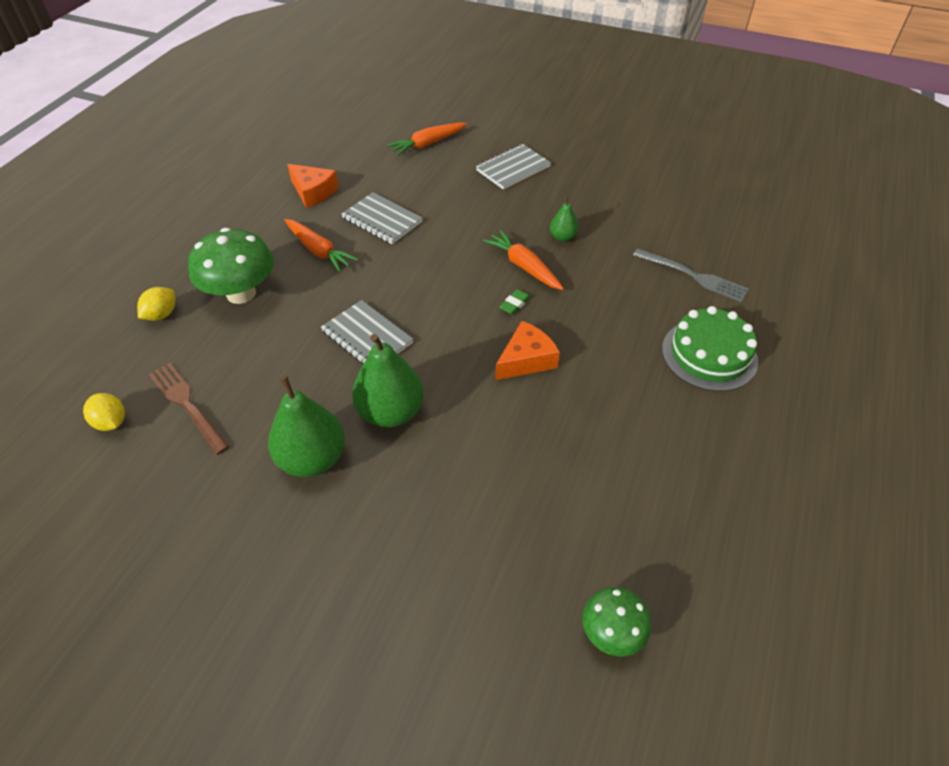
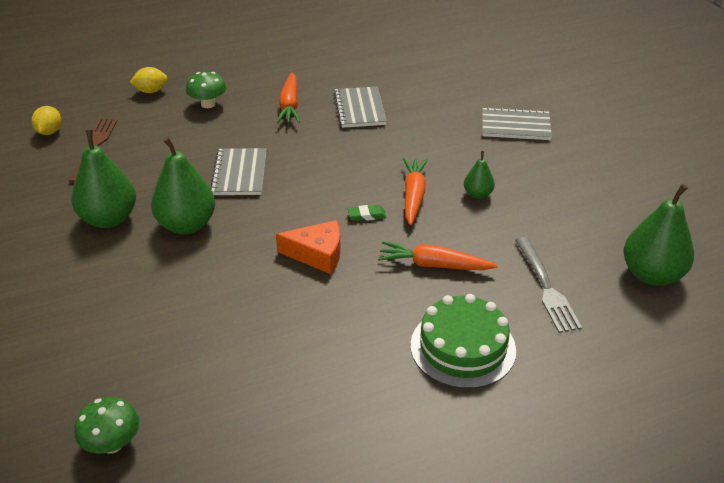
camera: 45 degrees right, 10 degrees down
(241, 293) = (208, 104): green mushroom -> green mushroom, size x0.58
(313, 192) = (341, 67): orange cheese -> none
(428, 144) = (473, 76): orange carrot -> orange carrot (434, 265)
(731, 226) = (652, 275): none -> green pear

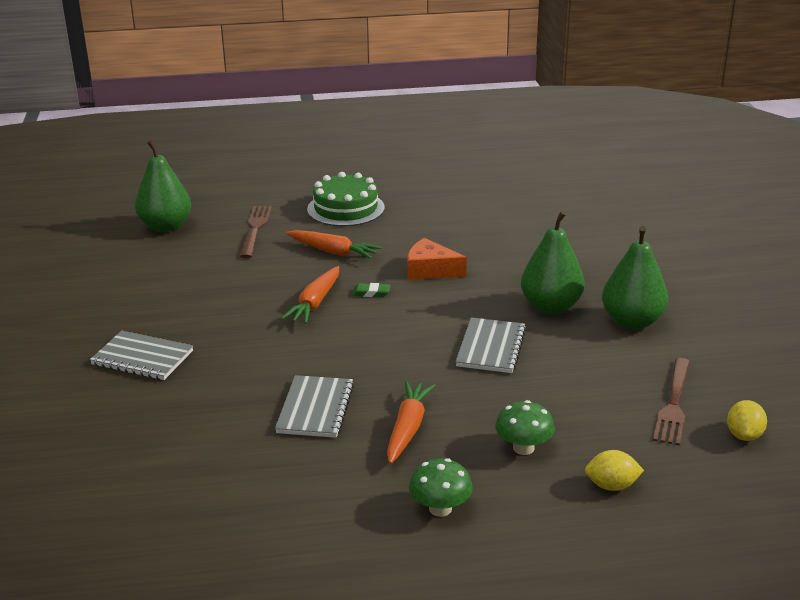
camera: 165 degrees left, 10 degrees down
(112, 444) = (596, 196): green mushroom -> green mushroom (440, 508)
(478, 194) = (251, 296): green pear -> none
(546, 288) = (255, 229): grey fork -> brown fork

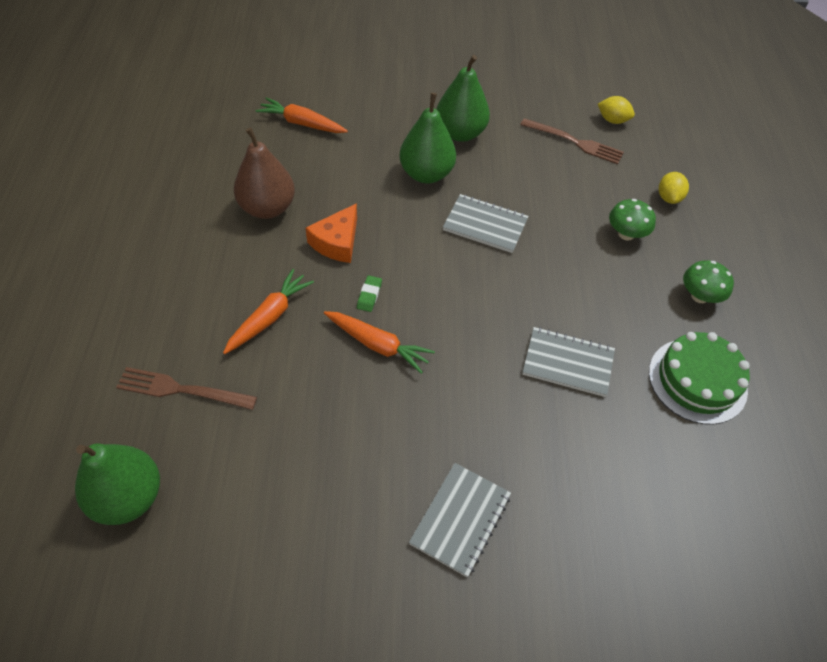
camera: 85 degrees left, 25 degrees up
(345, 208) = (165, 293): green cake -> green cake (697, 380)
(408, 428) = (599, 300): orange carrot -> orange carrot (302, 123)
(458, 233) = (267, 208): none -> brown pear

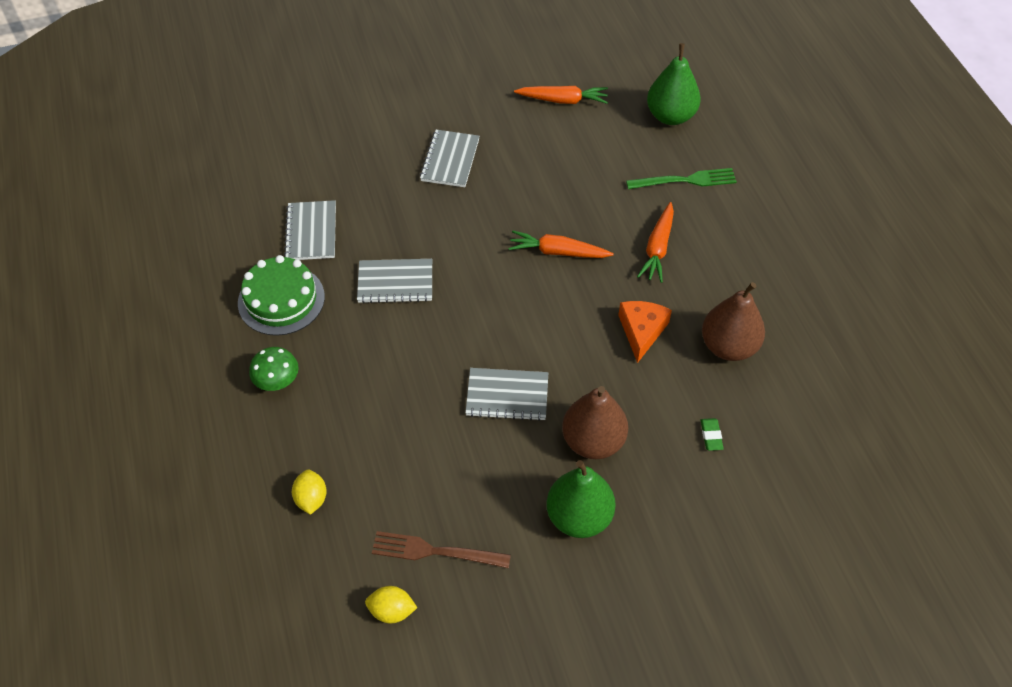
camera: 165 degrees right, 0 degrees up
(181, 390) = (686, 180): brown fork -> green fork
(302, 123) = (766, 467): orange carrot -> orange carrot (563, 100)
(369, 295) = (585, 290): green eraser -> green eraser (711, 436)
(426, 174) = (593, 441): green pear -> brown pear
(626, 234) = (357, 432): green mushroom -> none
(660, 460) = (311, 232): none -> grey notebook

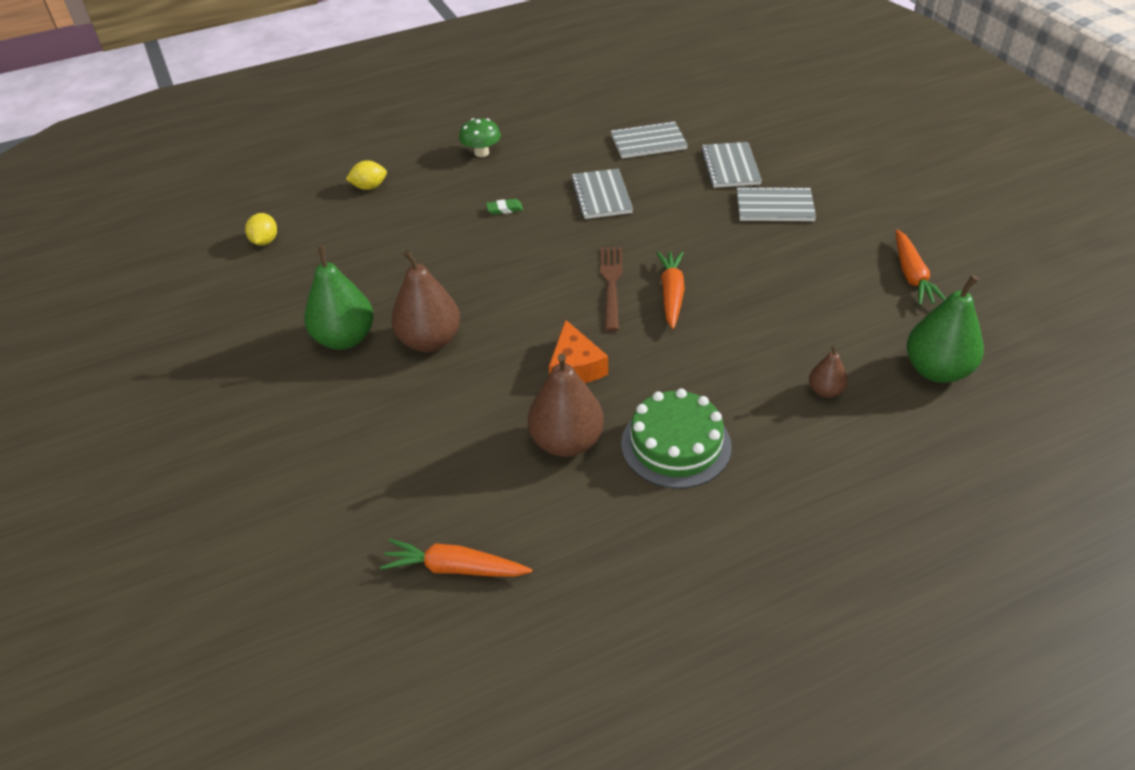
camera: 85 degrees right, 10 degrees down
(281, 300) = (567, 140): green cake -> green cake (676, 445)
(434, 551) = (316, 256): brown fork -> brown fork (611, 284)
(507, 395) = (479, 279): grey notebook -> grey notebook (730, 167)
(641, 331) = (575, 367): orange cheese -> orange cheese turned 75 degrees clockwise
(657, 248) = (702, 372): orange carrot -> orange carrot (455, 568)
(686, 180) = (825, 391): green fork -> brown pear
(711, 436) = (440, 431): green eraser -> green eraser (504, 209)

